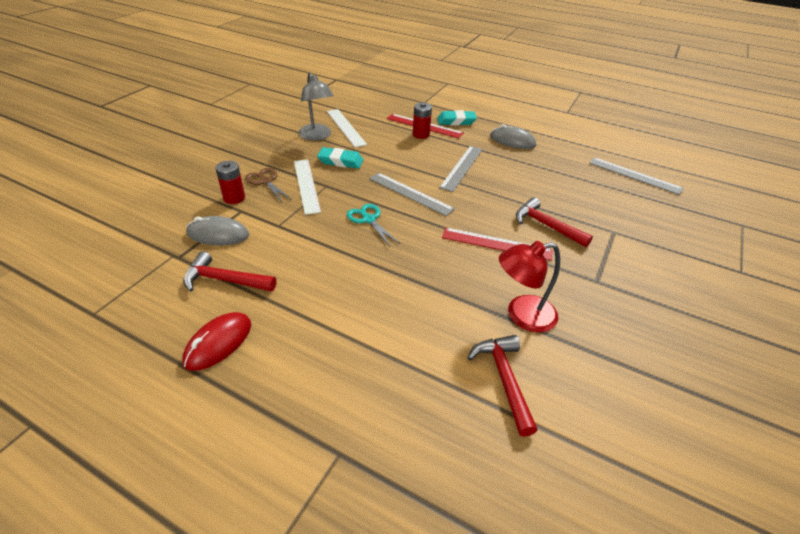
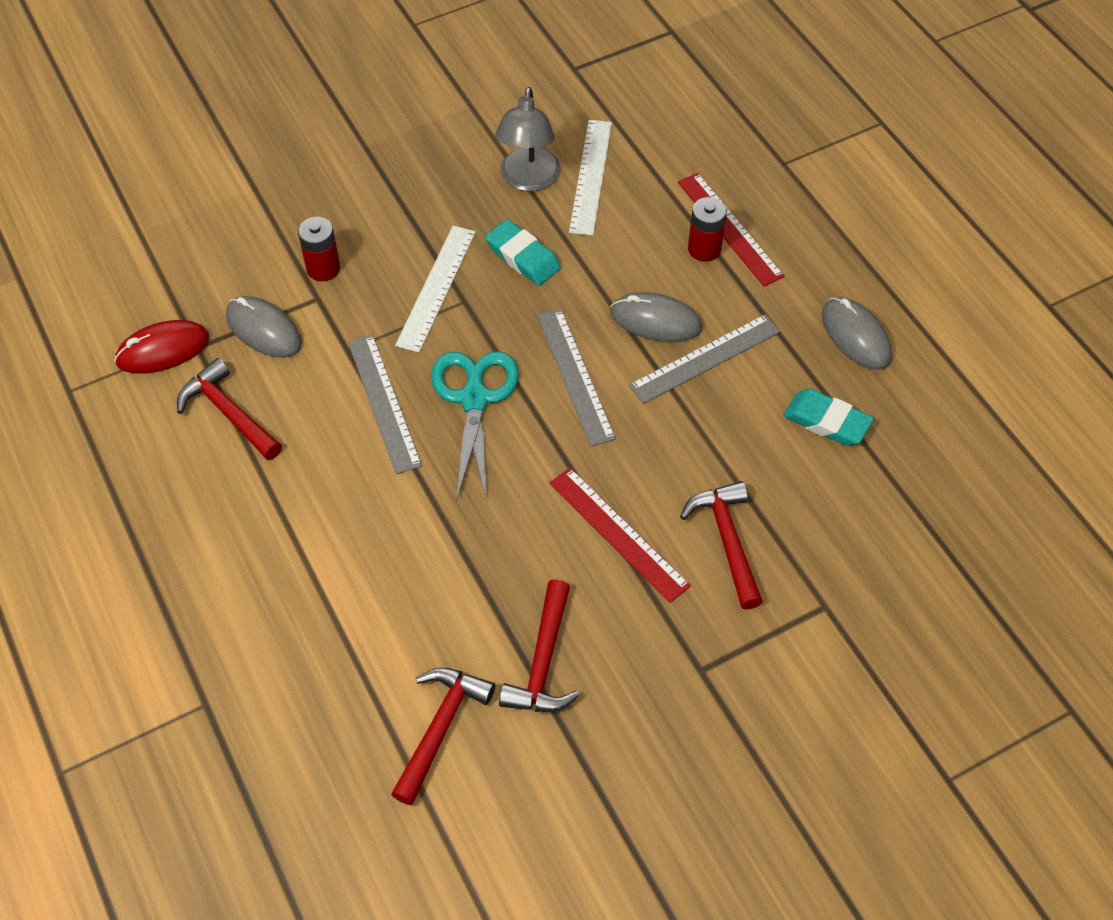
camera: 35 degrees right, 15 degrees up
(218, 343) = (171, 503): red mouse -> red mouse (163, 350)
(265, 181) = (385, 252): brown scissors -> none
(368, 219) = (474, 398): turquoise scissors -> turquoise scissors, size x1.55
(426, 163) = (655, 321): none -> grey mouse
(456, 121) = (798, 240): turquoise eraser -> turquoise eraser (826, 421)
(522, 315) = (543, 661): red lamp -> red hammer
(634, 175) = (1000, 518): grey ruler -> grey ruler (384, 402)

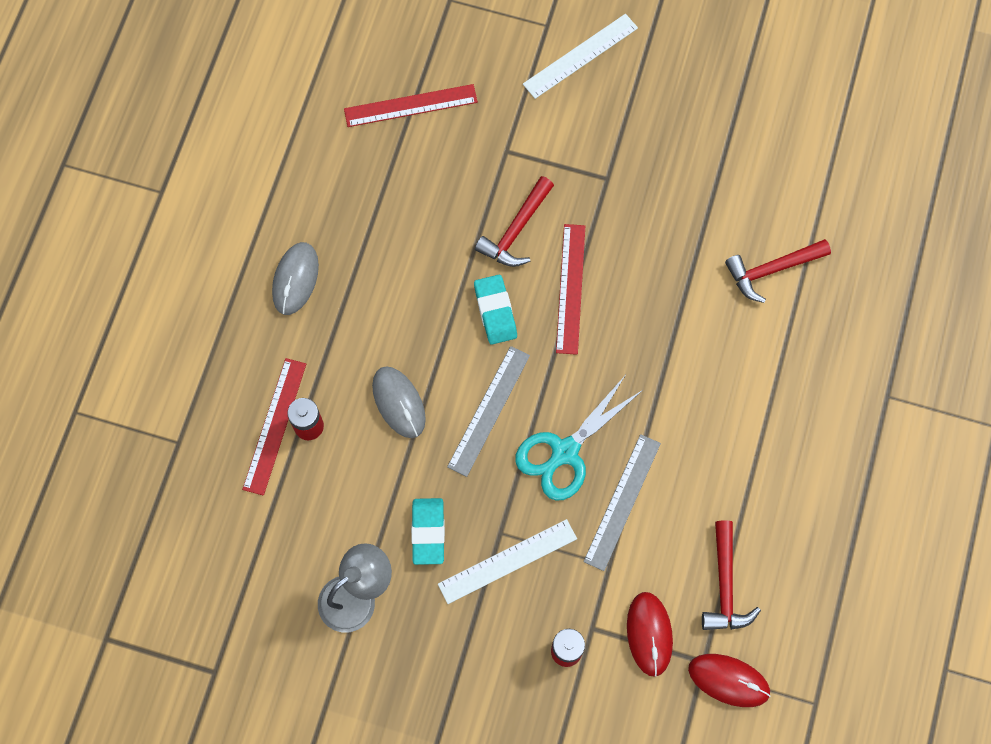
camera: 135 degrees left, 15 degrees up
(264, 330) = (649, 634): grey mouse -> red mouse
(543, 661) = (684, 256): red hammer -> none
(591, 176) = (313, 557): white ruler -> white ruler (580, 56)
(705, 358) = (399, 349): grey ruler -> none
(826, 421) = (379, 245): turquoise eraser -> turquoise eraser (495, 311)
(962, 565) = (410, 105): none -> red ruler

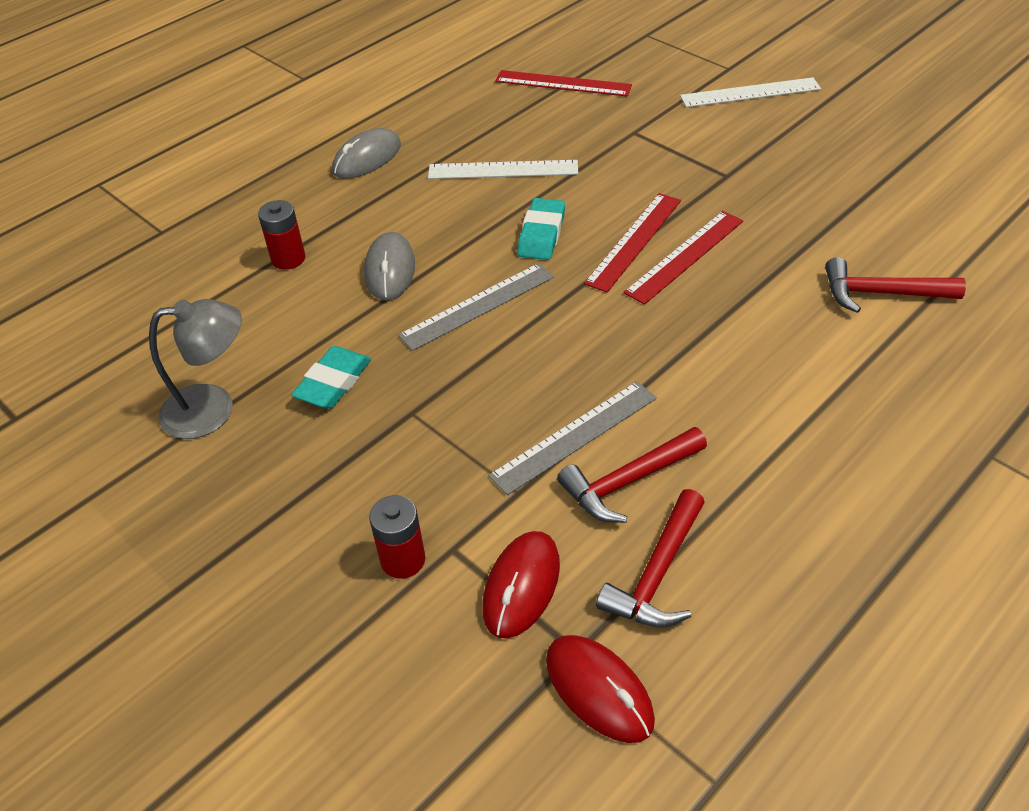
camera: 30 degrees right, 25 degrees down
(274, 426) = (257, 248): red ruler -> red ruler (685, 256)
(507, 561) = (399, 441): white ruler -> white ruler (503, 170)
(516, 230) = (605, 184): red hammer -> red hammer (628, 481)
(564, 452) = (536, 368): turquoise scissors -> none

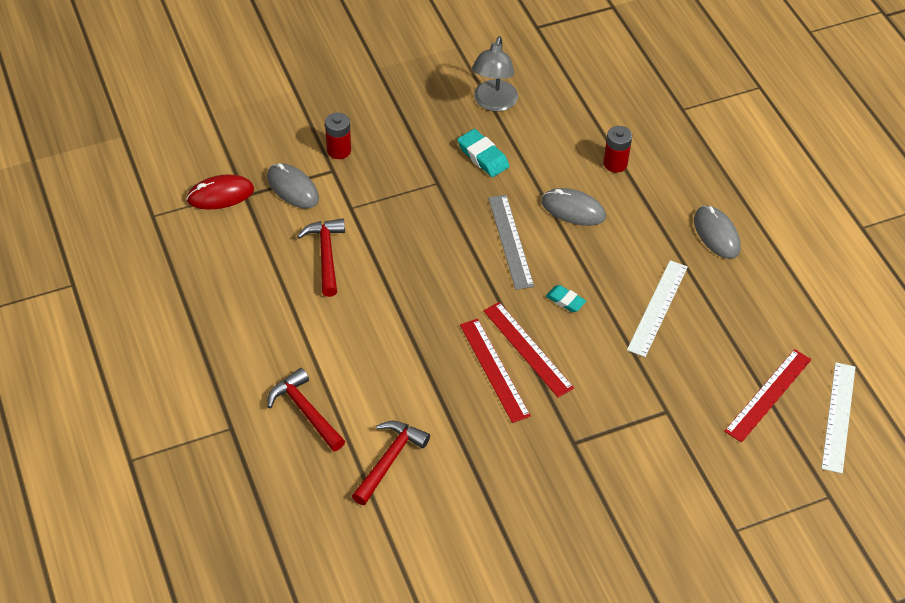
camera: 110 degrees right, 5 degrees up
(521, 586) = (293, 188): red mouse -> grey mouse
(541, 234) = (565, 301): turquoise eraser -> turquoise eraser, size x0.65
(574, 436) = (372, 245): grey ruler -> none
(657, 573) = (263, 241): red hammer -> red hammer (306, 411)
(750, 93) = (685, 524): white ruler -> white ruler (838, 417)

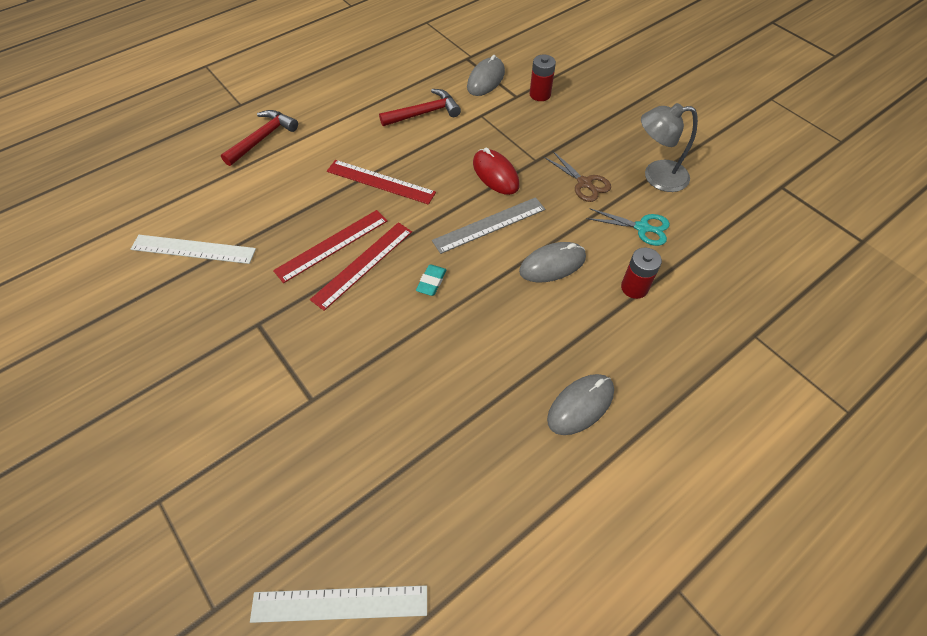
camera: 75 degrees right, 5 degrees up
(220, 195) = (461, 47): red mouse -> red mouse (495, 174)
(389, 460) = (221, 197): red hammer -> none
(483, 156) = (584, 183): turquoise eraser -> brown scissors
(552, 135) = (642, 228): none -> turquoise scissors
(573, 209) = (552, 264): grey mouse -> grey mouse turned 60 degrees clockwise
(657, 308) = (449, 365): white ruler -> white ruler (193, 249)
(768, 395) = (356, 506): red ruler -> red ruler (380, 182)

